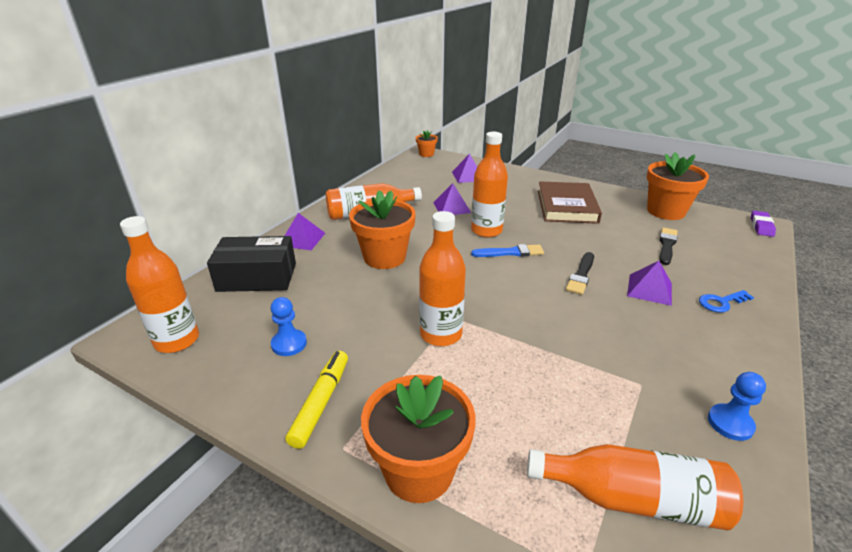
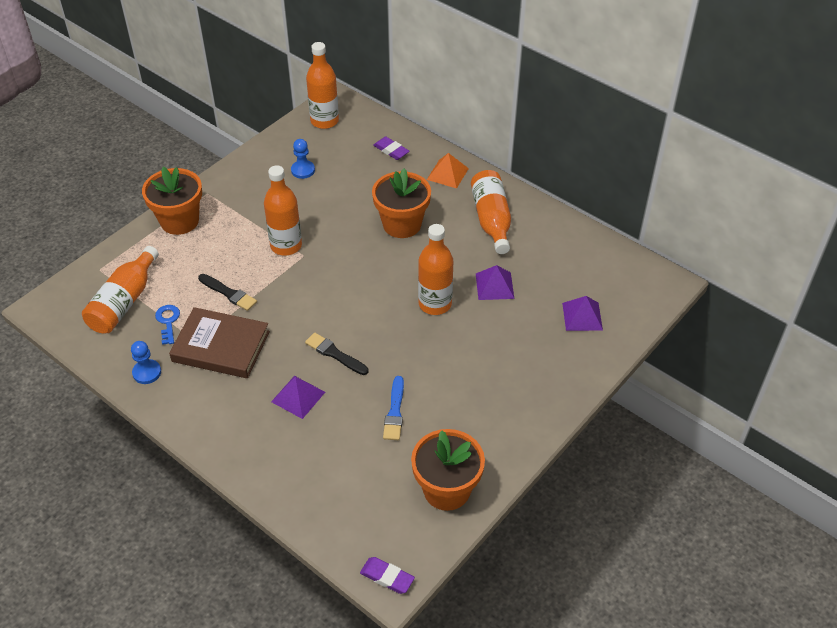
camera: 100 degrees right, 15 degrees up
(257, 277) = (391, 150): black box -> purple eraser
(302, 239) = (447, 173): purple pyramid -> orange pyramid
(321, 402) = (244, 185): yellow marker -> none
(426, 154) = (664, 286): orange flower pot -> none
(510, 252) = (387, 313): blue brush -> blue brush (394, 411)
(567, 206) = (478, 391): brown book -> brown book (221, 347)
(667, 245) = (368, 449): black brush -> black brush (228, 293)
(721, 302) = (262, 442): blue key -> blue key (168, 321)

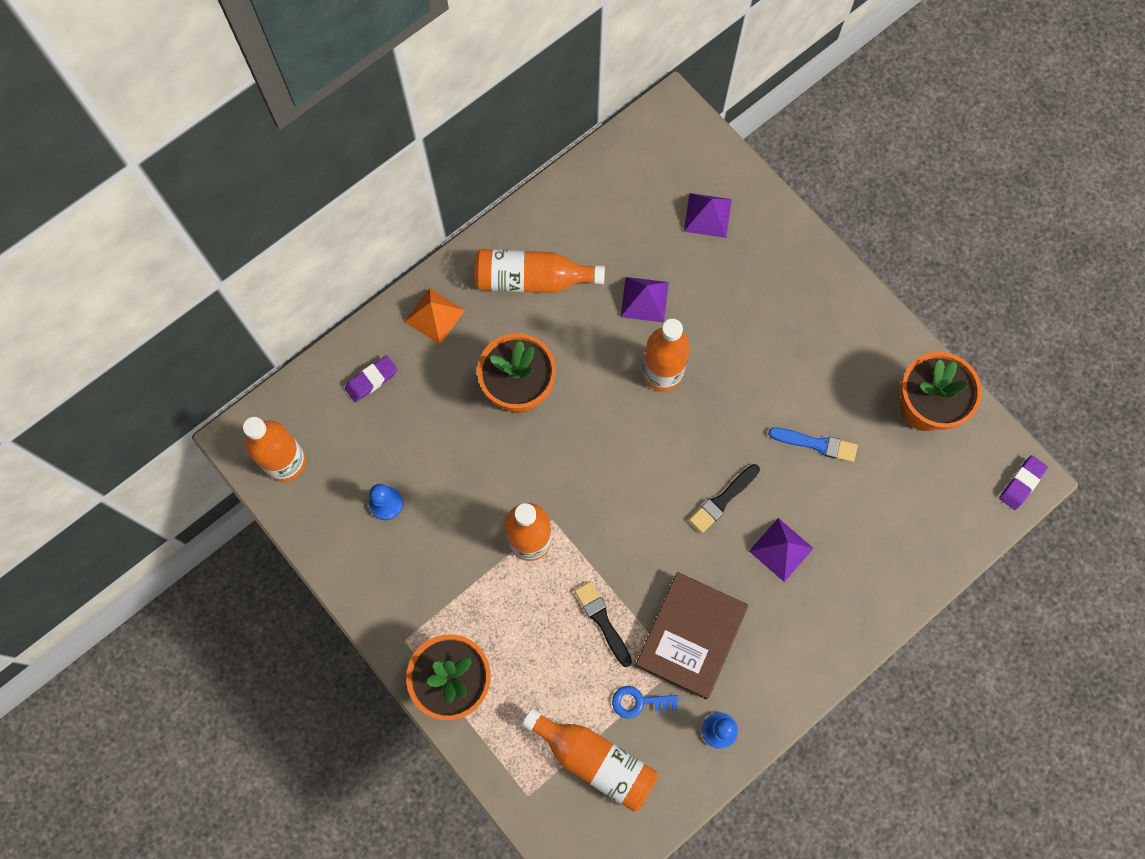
camera: 80 degrees left, 25 degrees up
(228, 293) = (602, 621): black brush -> black brush turned 75 degrees counterclockwise

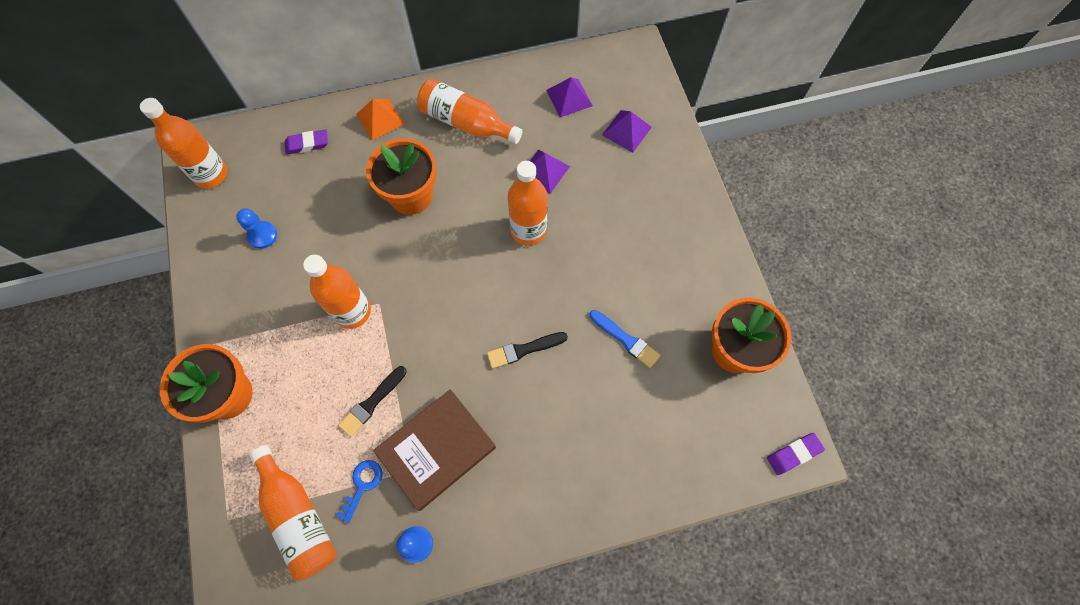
camera: 25 degrees right, 5 degrees down
(602, 621) = (372, 402): black brush -> black brush turned 135 degrees counterclockwise
(638, 702) = (362, 485): blue key -> blue key turned 90 degrees clockwise
(781, 549) = (551, 413): purple pyramid -> purple pyramid (569, 98)

